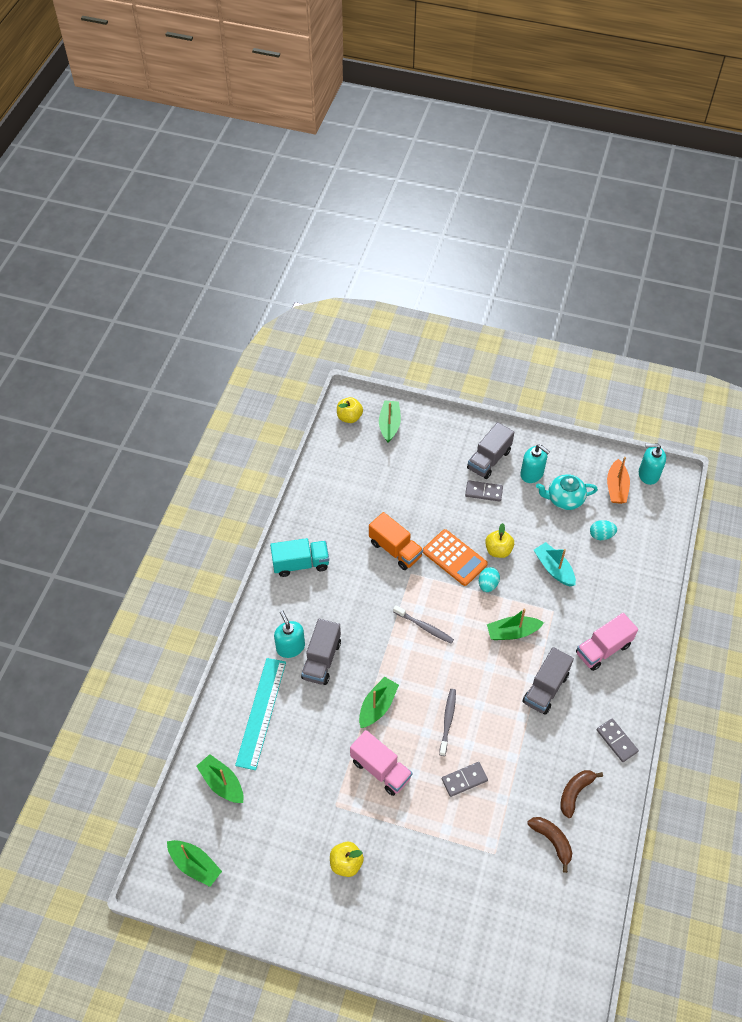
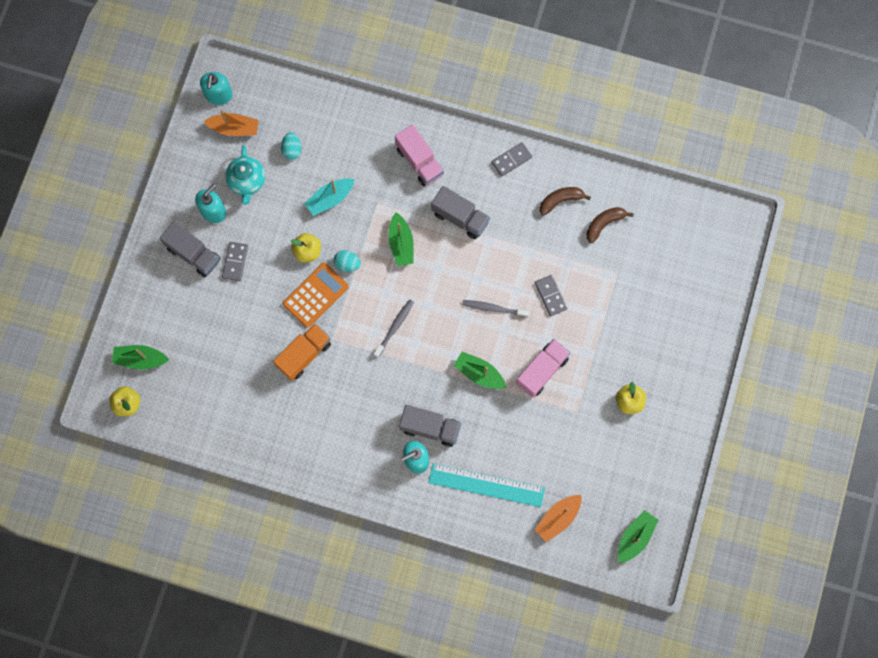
camera: 90 degrees left, 20 degrees up
(222, 783) = (558, 518): green boat -> orange boat
(301, 564) = (319, 452): turquoise truck -> none
(575, 793) = (560, 201): brown banana -> brown banana turned 120 degrees clockwise

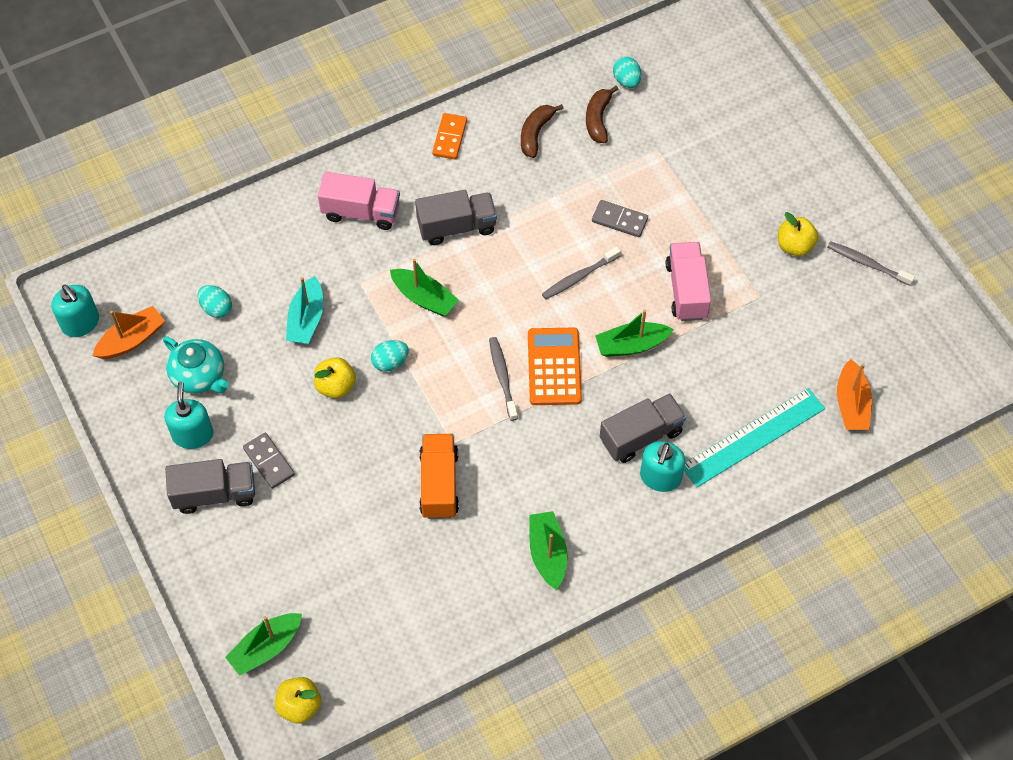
camera: 45 degrees left, 15 degrees down
(315, 295) = (389, 419): orange calculator -> orange calculator (554, 367)
(511, 160) = (449, 138): grey domino -> orange domino
(635, 537) = (937, 355): green boat -> green boat (547, 553)
(646, 214) = (626, 81): none -> turquoise egg
(657, 450) = (867, 264): none -> grey toothbrush

